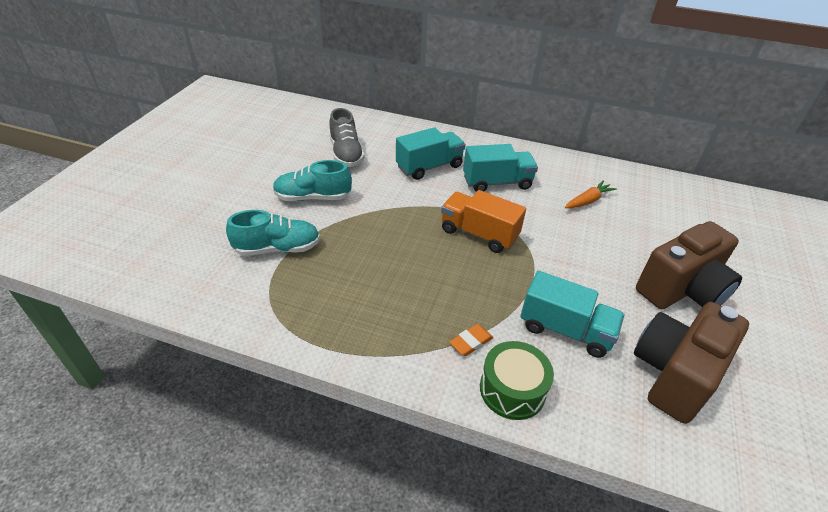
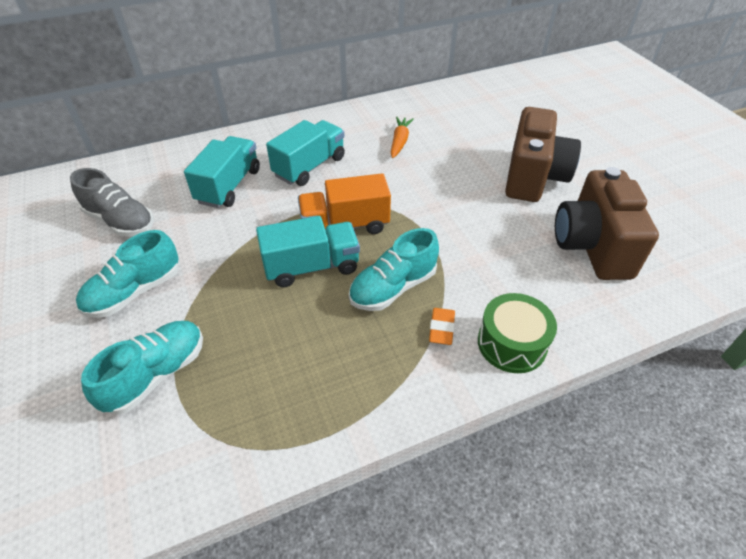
camera: 40 degrees left, 5 degrees up
(466, 294) = (393, 288): none -> turquoise shoe
(565, 330) = (495, 264): turquoise truck -> turquoise truck (312, 267)

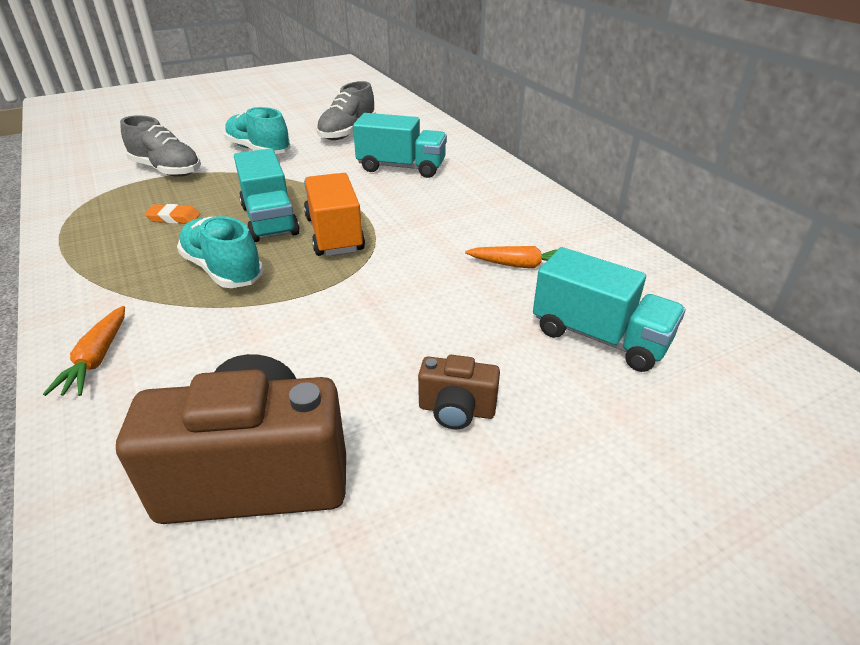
camera: 85 degrees right, 10 degrees down
(156, 374) = (166, 170): turquoise shoe -> grey shoe
(309, 167) = (444, 205): turquoise truck -> turquoise truck (599, 337)
(441, 328) = (147, 304): orange eraser -> orange eraser (174, 218)
(512, 343) = (96, 359): green drum -> orange carrot
(533, 177) = (456, 410): brown camera -> brown camera, size x0.47

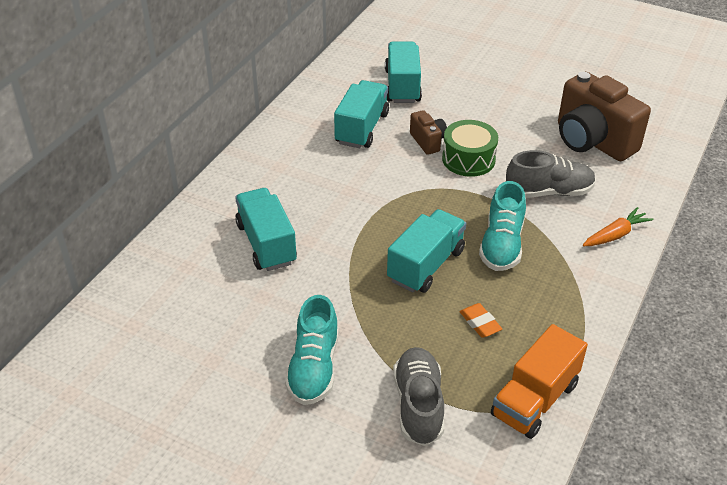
camera: 125 degrees left, 5 degrees up
(334, 234) = (408, 221): orange truck -> orange truck (534, 400)
(347, 132) = (211, 327): grey shoe -> grey shoe (549, 192)
(375, 316) = (468, 159): none -> green drum
(456, 410) = (499, 108): brown camera -> brown camera (428, 141)
(522, 265) = (362, 128): orange carrot -> turquoise truck

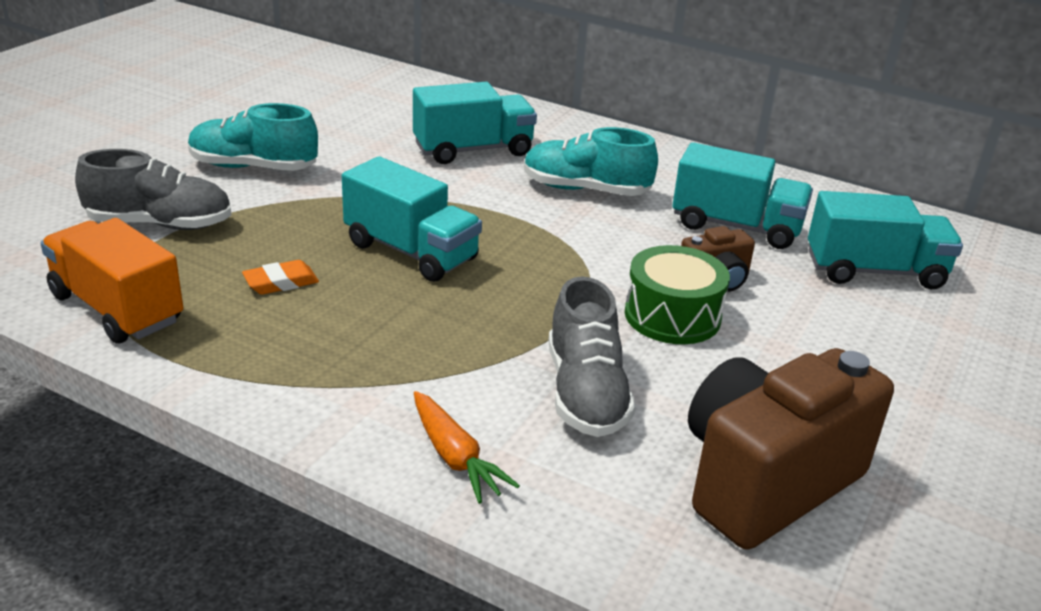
camera: 90 degrees right, 10 degrees down
(501, 245) = (445, 322): turquoise shoe -> turquoise shoe (585, 190)

